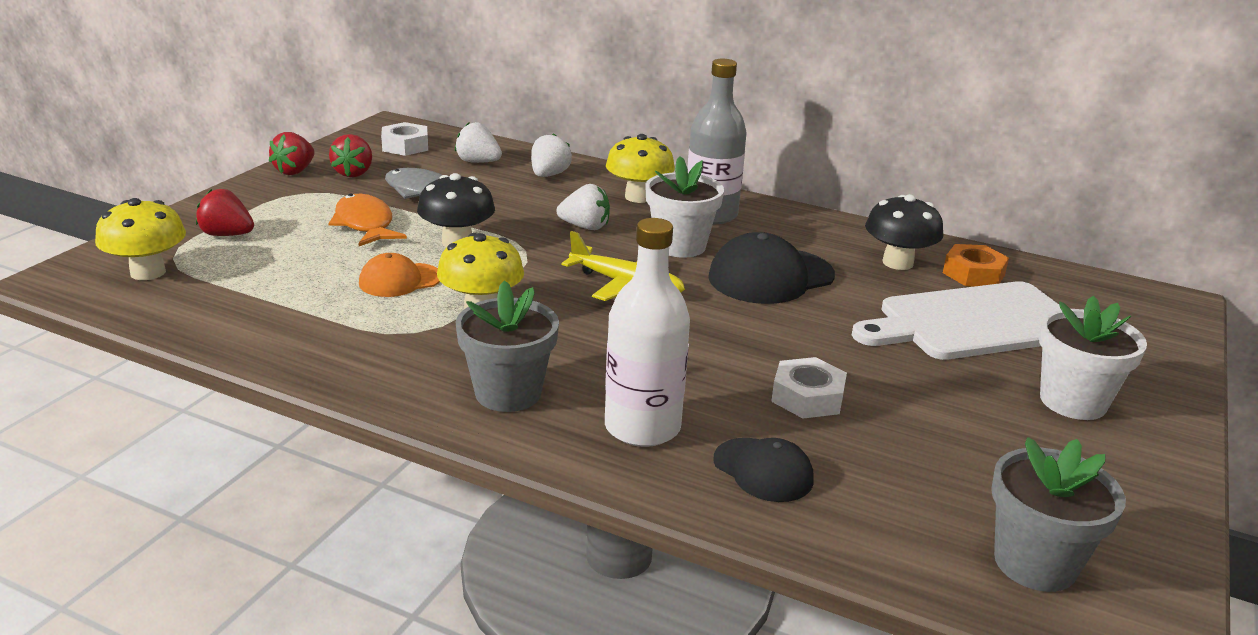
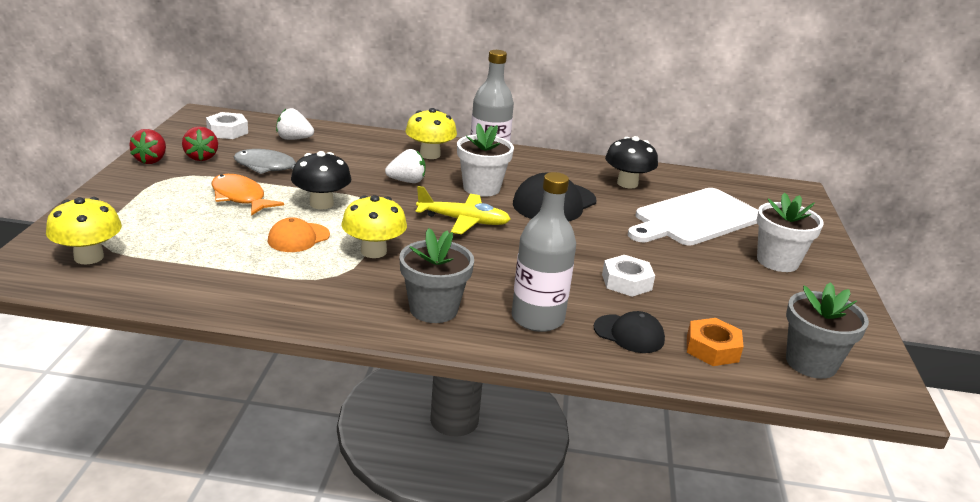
camera: 20 degrees left, 0 degrees up
(227, 235) = (133, 219): red strawberry -> none
(549, 175) = (354, 144): white strawberry -> none
(642, 427) = (537, 318): white bottle -> grey bottle
(973, 274) = (676, 186): orange nut -> orange nut (712, 349)

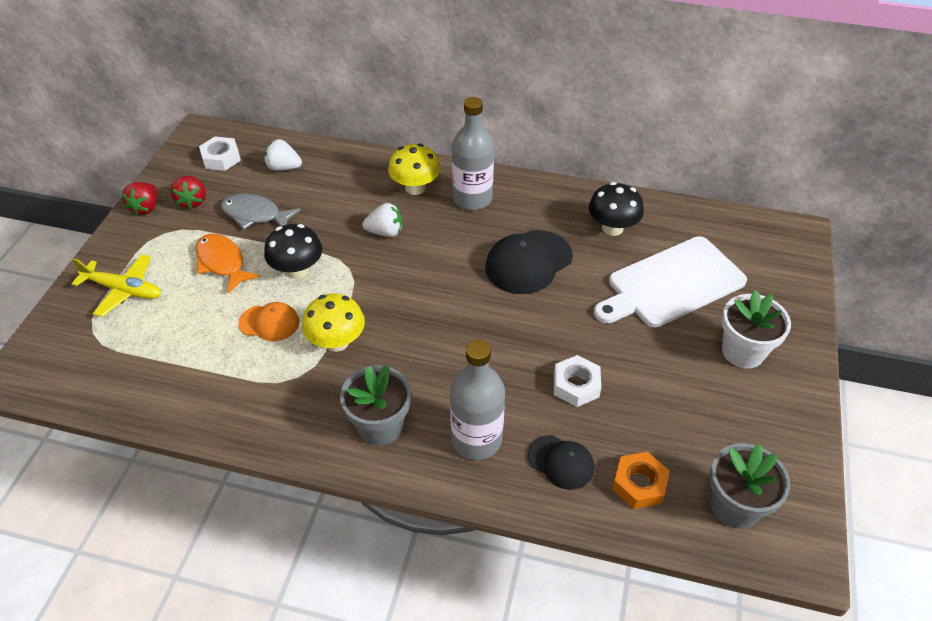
camera: 10 degrees right, 20 degrees up
(89, 257) = (81, 353): yellow mushroom -> none
(298, 238) = (269, 322): orange cap -> orange cap turned 135 degrees counterclockwise
(463, 221) = (431, 293): yellow plane -> yellow plane (123, 290)
(481, 188) = (458, 240): white flower pot -> none

